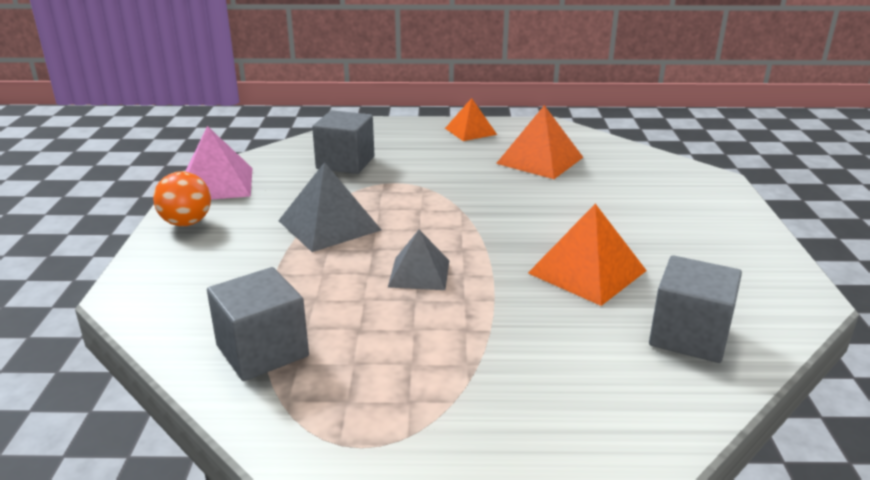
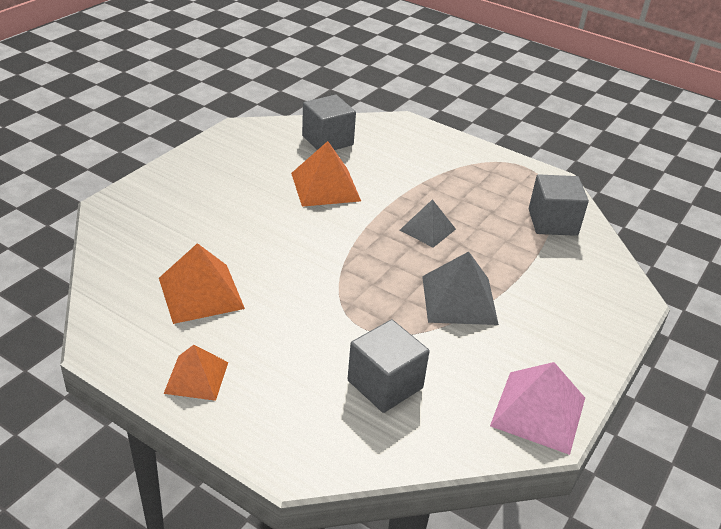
camera: 150 degrees left, 10 degrees up
(186, 223) = (580, 359): orange ball -> none

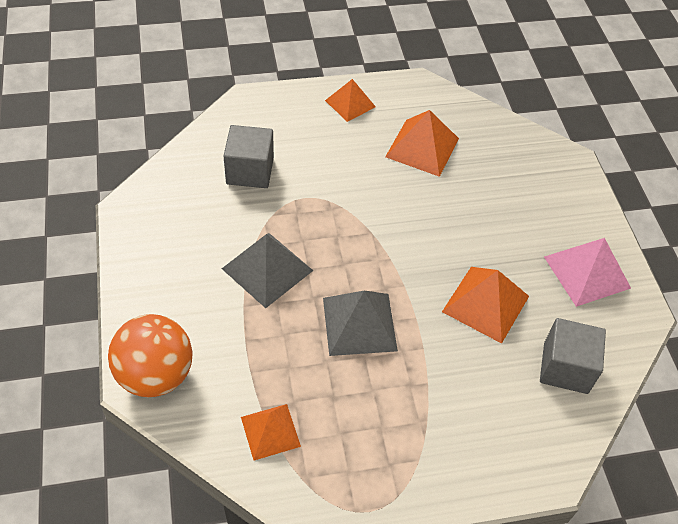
camera: 135 degrees right, 15 degrees up
(427, 229) = (359, 324): grey pyramid -> grey pyramid, size x1.52
(538, 411) = (143, 219): pink pyramid -> pink pyramid (587, 272)
(552, 222) = (270, 431): grey cube -> orange pyramid
(614, 294) = (156, 374): none -> orange ball

